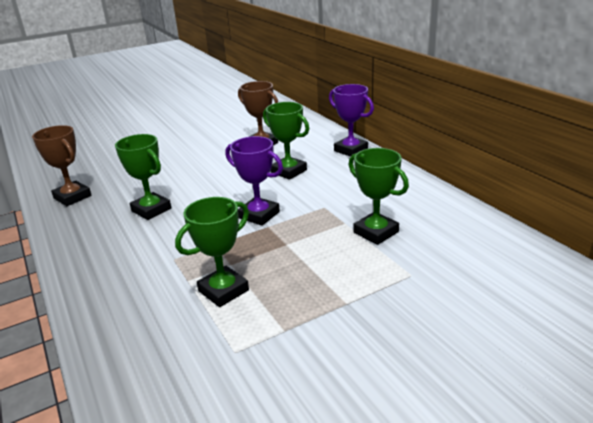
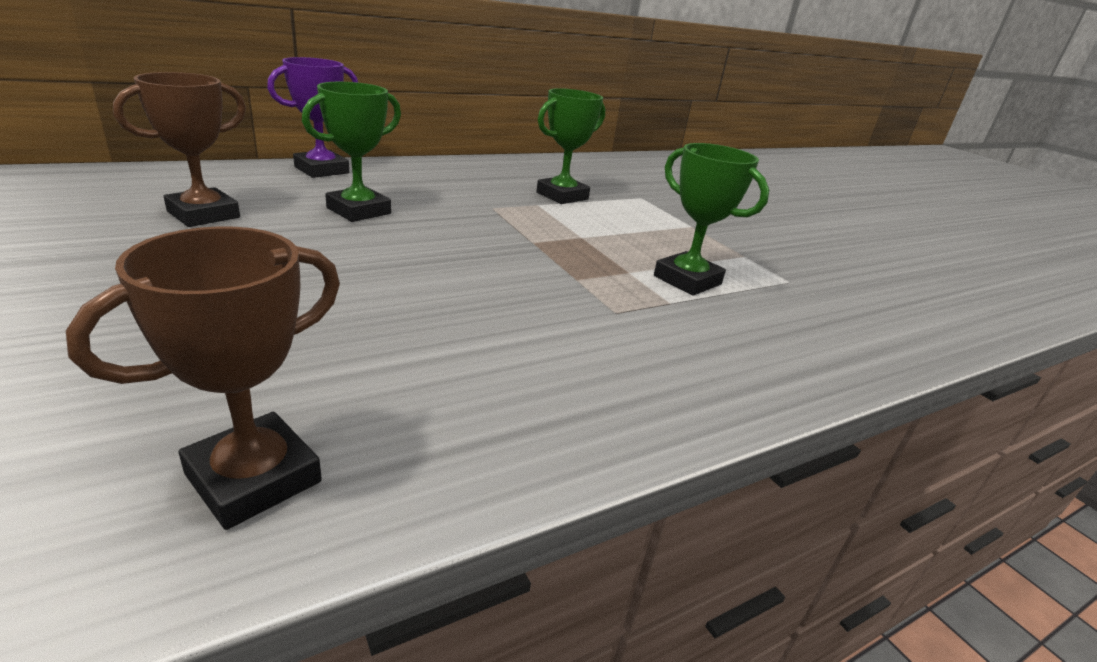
camera: 95 degrees left, 0 degrees up
(151, 210) = (429, 333): green trophy -> none
(259, 215) = (497, 244): purple trophy -> none

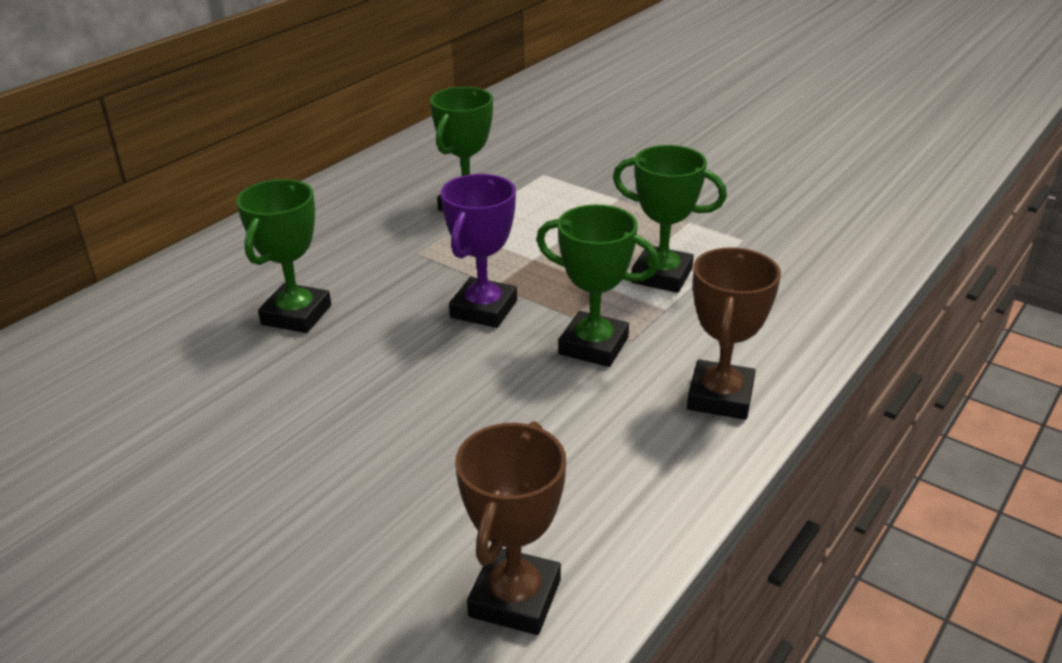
camera: 20 degrees left, 5 degrees up
(203, 214) = (154, 387): brown trophy -> brown trophy (720, 397)
(322, 170) = (188, 270): purple trophy -> purple trophy (483, 309)
(575, 304) = (593, 346): none -> green trophy

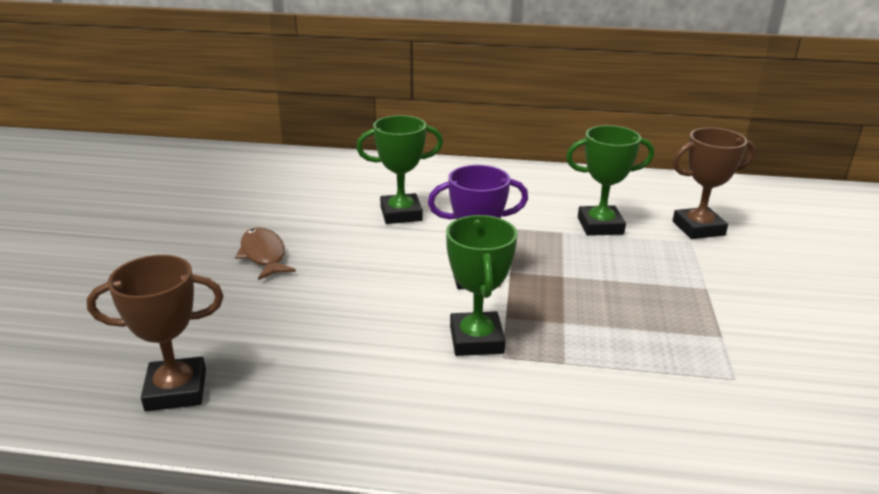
camera: 60 degrees right, 5 degrees down
(270, 454) = (264, 255): none -> brown fish
(661, 275) = (613, 346): green trophy -> none
(720, 397) = (466, 429): brown trophy -> brown trophy (698, 228)

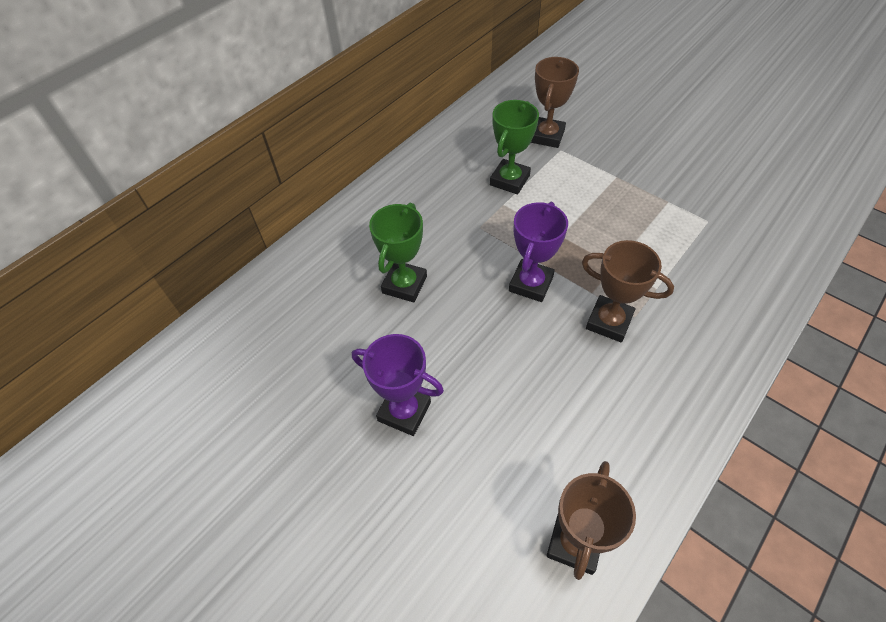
camera: 55 degrees left, 25 degrees up
(264, 255) = (404, 411): brown fish -> purple trophy
(476, 340) = (609, 322): green trophy -> brown trophy

